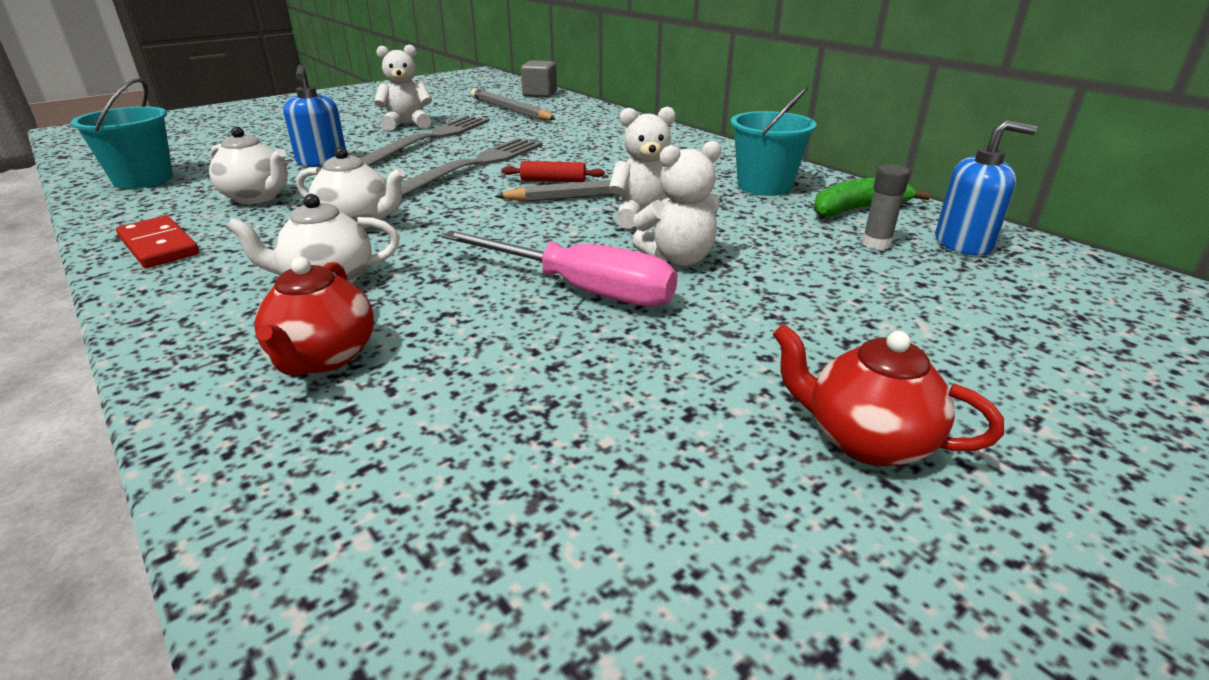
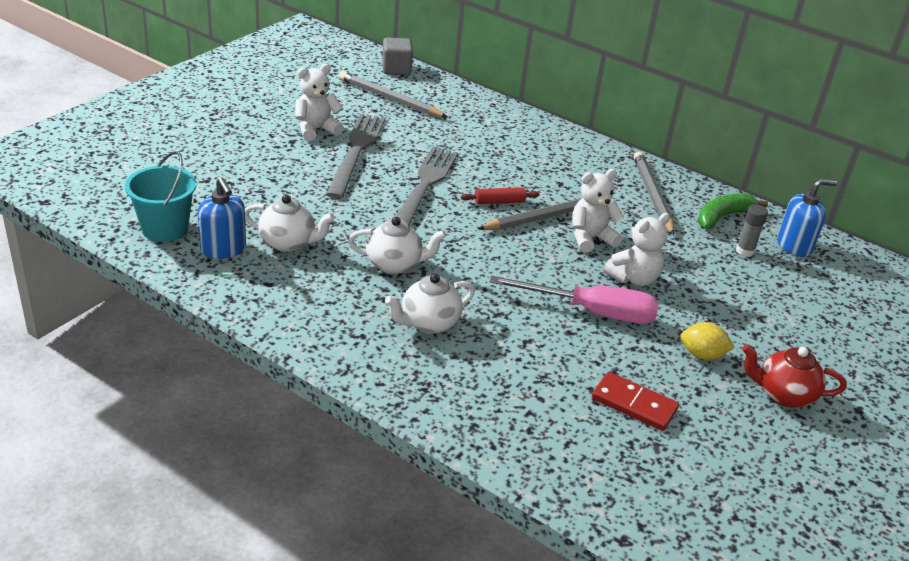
camera: 20 degrees left, 5 degrees up
(158, 246) = (274, 304): red domino -> red domino (634, 404)
(322, 161) = (293, 191): blue soap dispenser -> blue soap dispenser (223, 249)
(324, 357) = (485, 383): red teapot -> none
(730, 360) = (702, 355): none -> yellow lemon
(764, 186) = (652, 195): turquoise bucket -> grey pencil

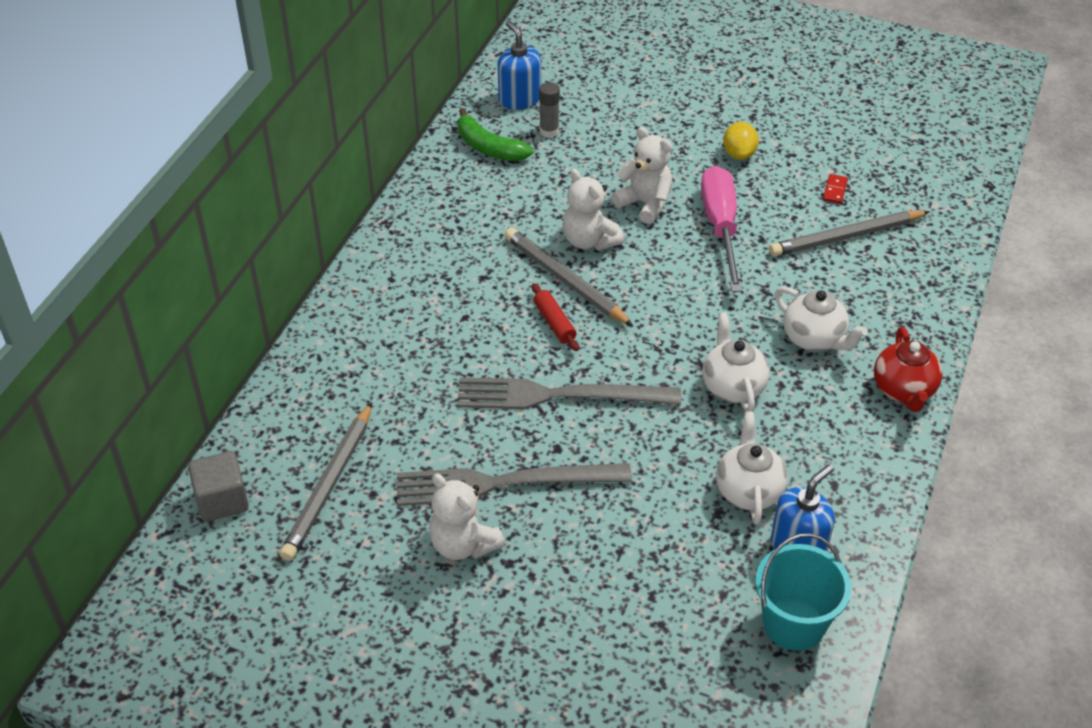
camera: 100 degrees left, 10 degrees up
(634, 404) = (835, 190): red domino -> red domino, size x0.53
(652, 195) = (472, 201): grey pencil -> grey pencil (846, 237)
(783, 395) = (762, 107): red teapot -> red teapot (903, 390)

